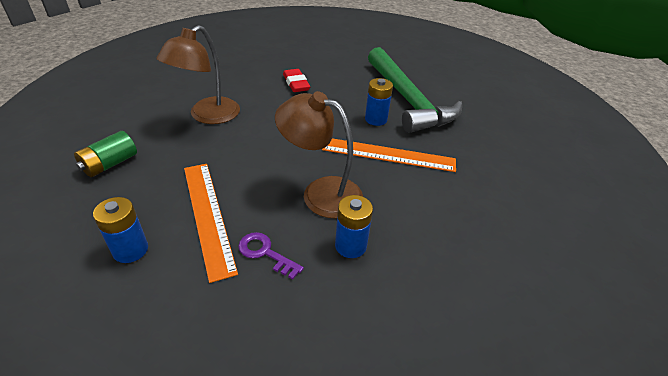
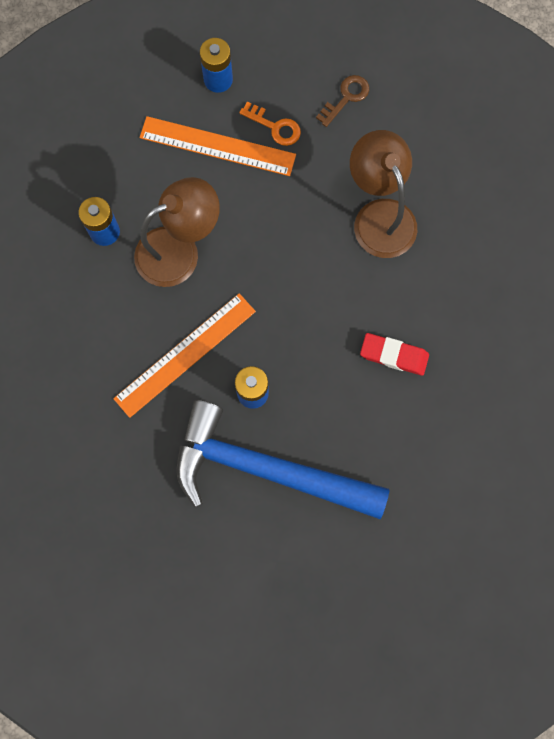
camera: 130 degrees right, 35 degrees up
(110, 164) = (346, 98): green battery -> brown key
(164, 190) = (275, 127): none -> orange key
(265, 253) = (145, 167): purple key -> none
(407, 99) = (266, 469): green hammer -> blue hammer

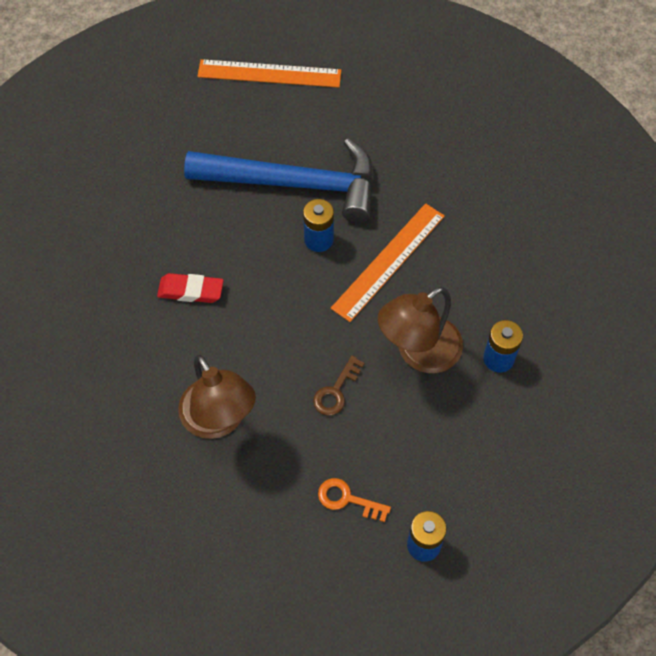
camera: 170 degrees right, 15 degrees down
(217, 146) = (406, 466): orange ruler -> orange ruler (269, 73)
(346, 98) = (273, 548): brown key -> brown key (336, 391)

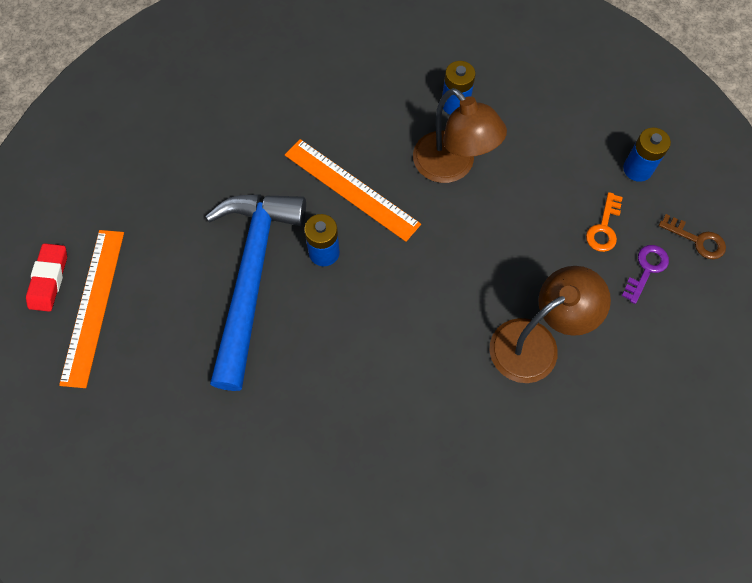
camera: 90 degrees left, 5 degrees up
(191, 291) = (386, 379): red eraser -> red eraser (49, 279)
(297, 538) = (646, 269): none -> purple key
(336, 391) = (496, 237): brown key -> brown key (697, 240)

